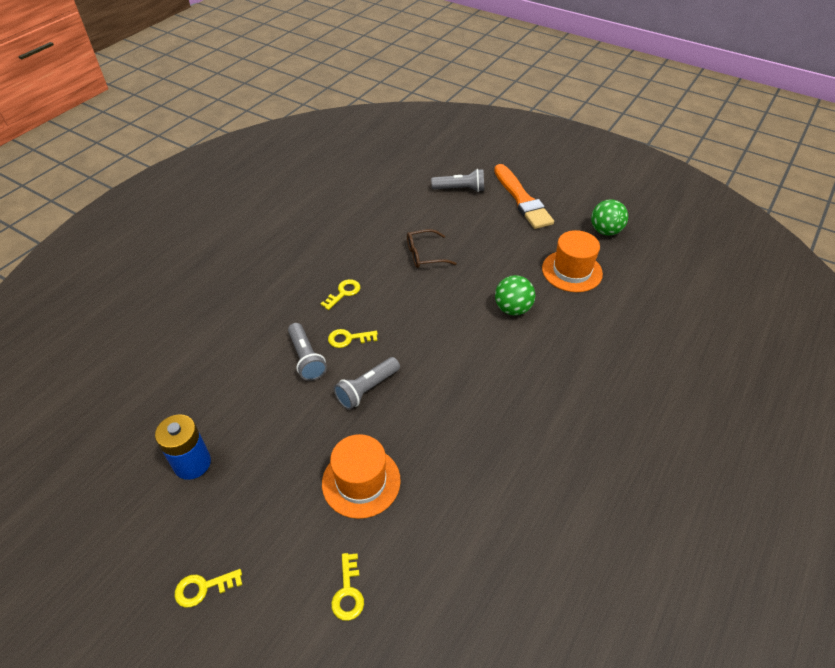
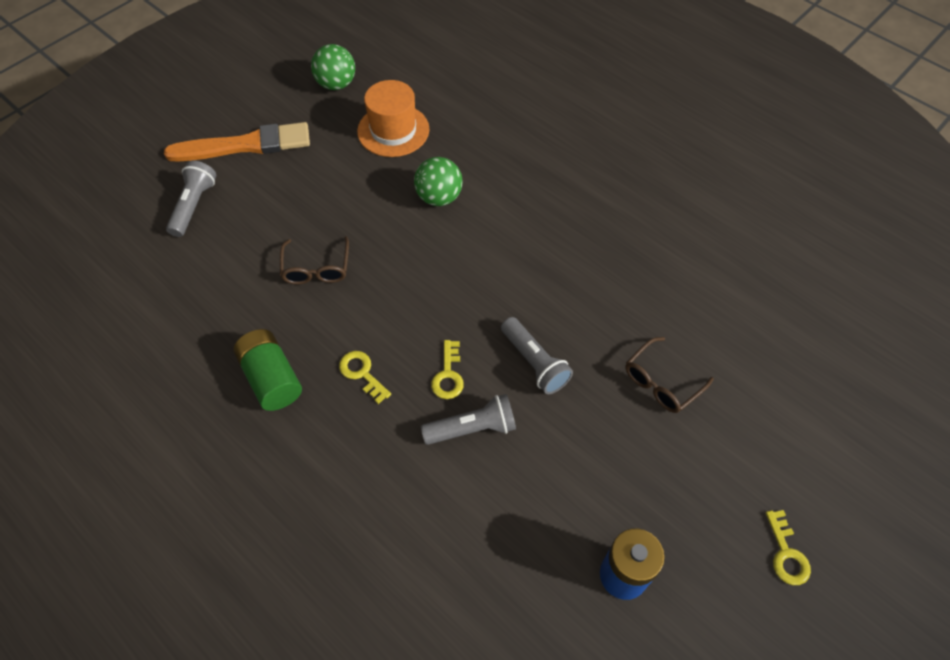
camera: 80 degrees left, 10 degrees up
(334, 252) = (271, 378): none -> green battery
(348, 592) = (786, 407): yellow key -> none
(361, 482) = (661, 382): orange hat -> brown glasses

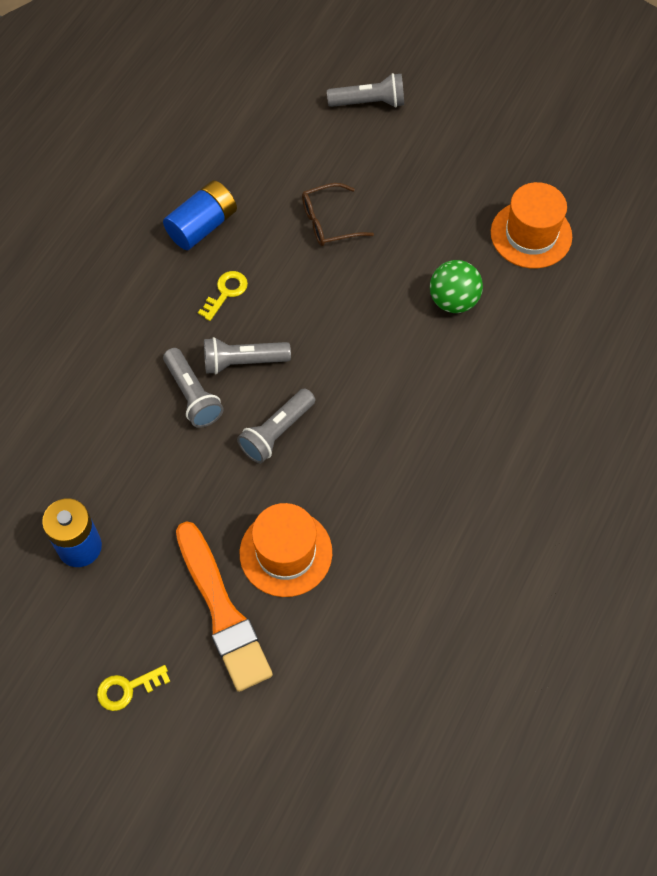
camera: 75 degrees right, 5 degrees up
(245, 145) = (459, 115): orange brush -> orange brush (222, 610)
(271, 378) = (202, 226): green battery -> blue battery
(336, 84) = (577, 164): green ball -> none
(448, 375) = (243, 362): yellow key -> grey flashlight
(661, 382) = (286, 553): brown glasses -> orange hat

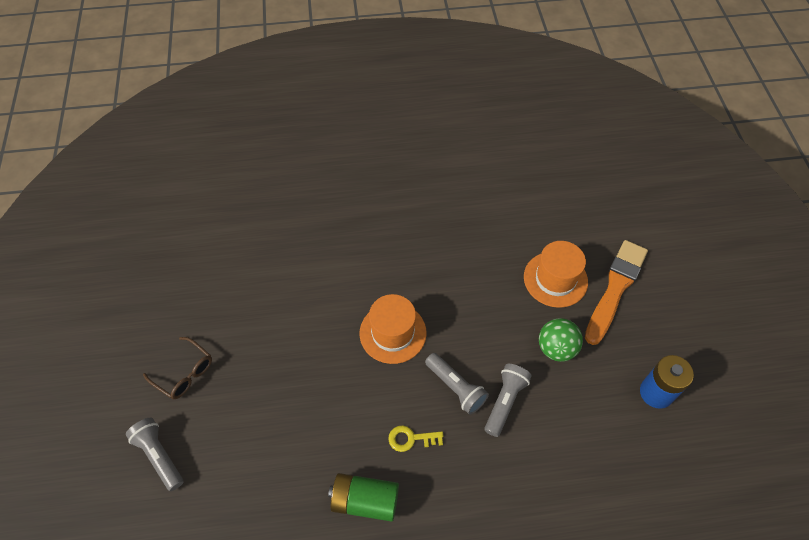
camera: 125 degrees left, 5 degrees down
(127, 688) = (697, 305): yellow key -> none
(202, 226) = (365, 500): blue battery -> green battery
(276, 432) = (488, 333): grey flashlight -> none
(329, 222) = (300, 409): brown glasses -> brown glasses (184, 373)
(453, 300) = (315, 292): green ball -> green ball (556, 348)
(531, 234) = (230, 277): orange hat -> orange hat (393, 333)

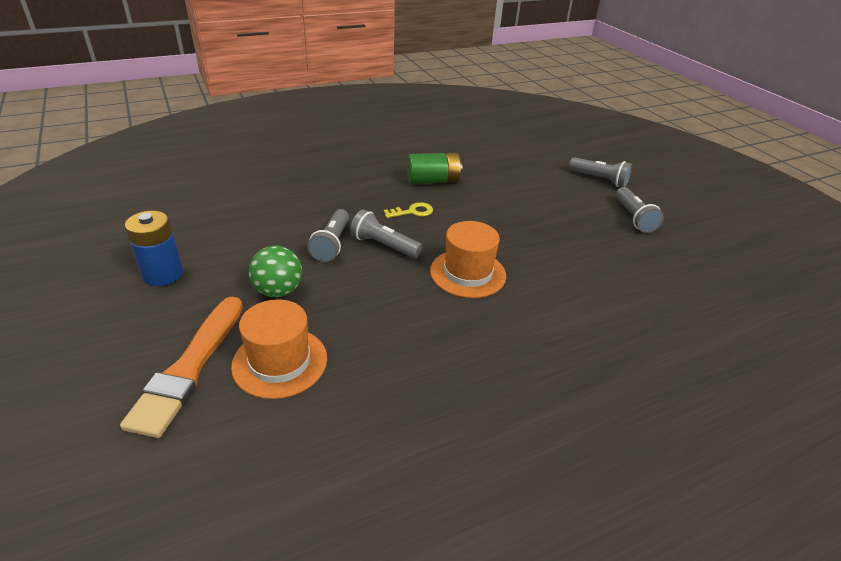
camera: 160 degrees right, 20 degrees down
(184, 373) = (633, 218): brown glasses -> grey flashlight

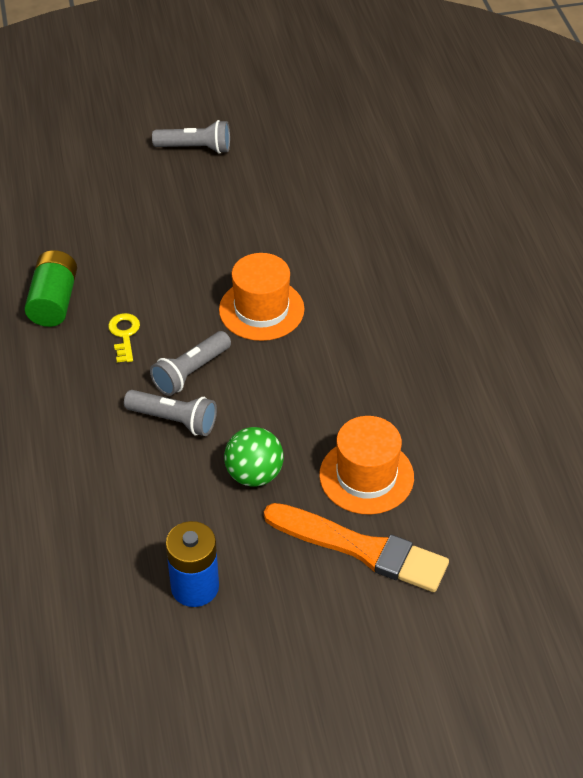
camera: 75 degrees left, 10 degrees up
(599, 179) = (104, 146): grey flashlight -> none

